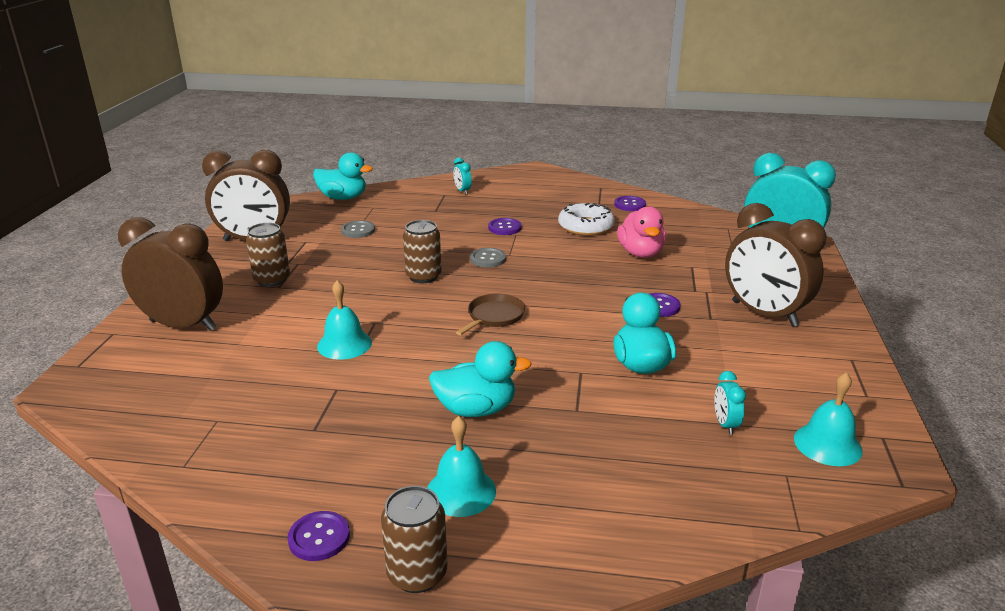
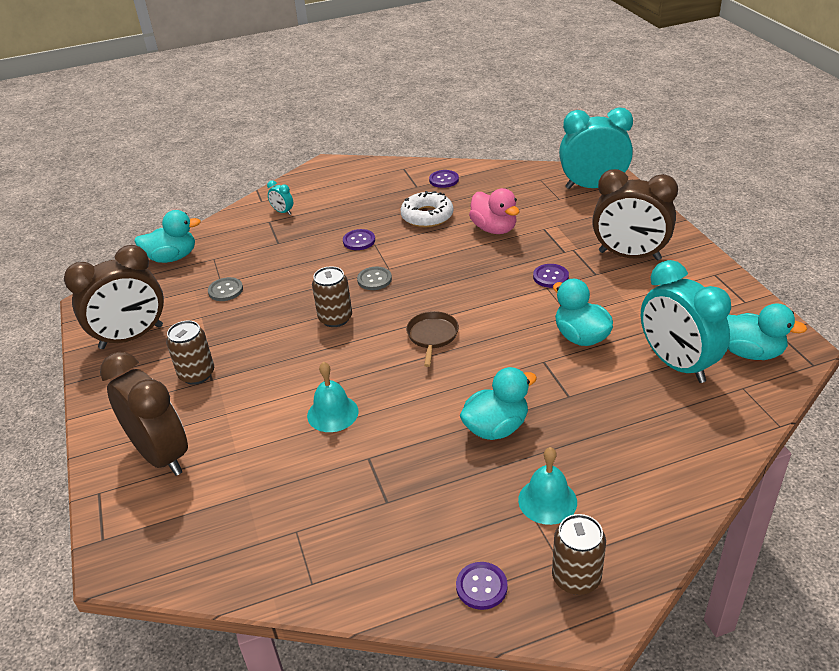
camera: 25 degrees left, 10 degrees up
(183, 325) = (161, 455): brown clock -> brown clock turned 60 degrees clockwise
(725, 424) = (676, 364): turquoise clock -> turquoise clock, size x2.50
(827, 444) = (749, 352): turquoise bell -> turquoise duck

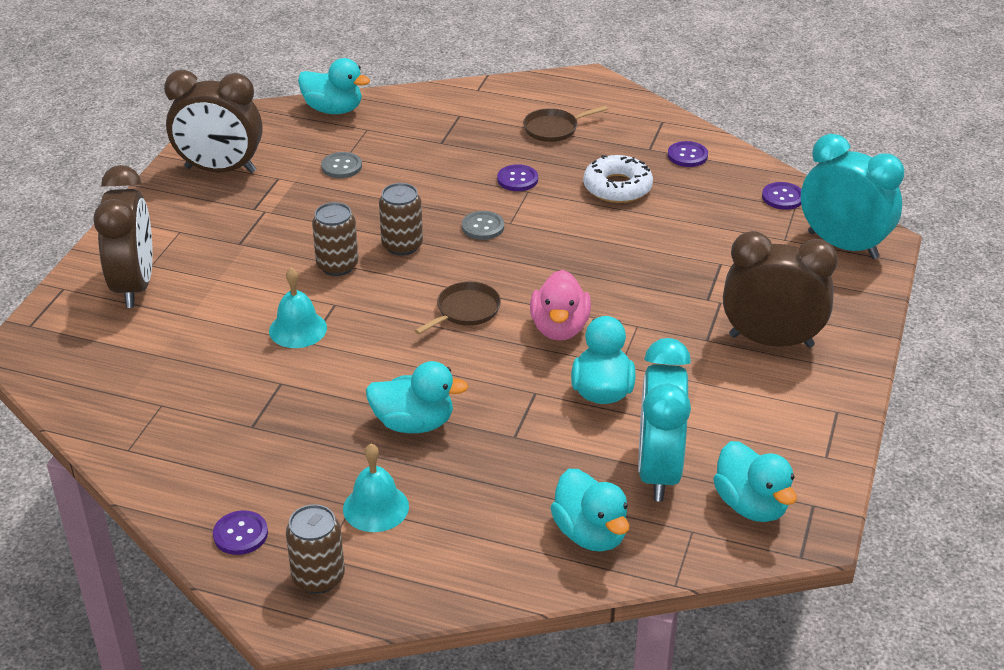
camera: 35 degrees right, 0 degrees up
(197, 374) = (233, 232): brown can -> brown can (337, 266)
(282, 212) = (483, 111): turquoise clock -> none
(342, 201) = (553, 129): none -> brown pan
(494, 229) = (667, 236): pink duck -> pink duck (559, 328)
(550, 277) = (656, 317): purple button -> purple button (782, 197)
(629, 256) = (771, 341): brown clock -> brown clock turned 135 degrees clockwise
(694, 427) = (590, 534): none -> turquoise duck

